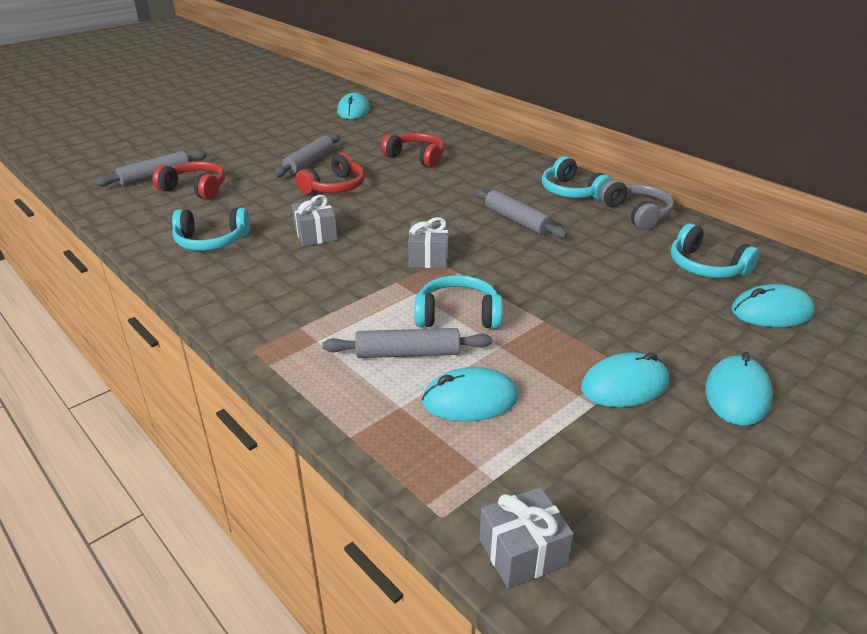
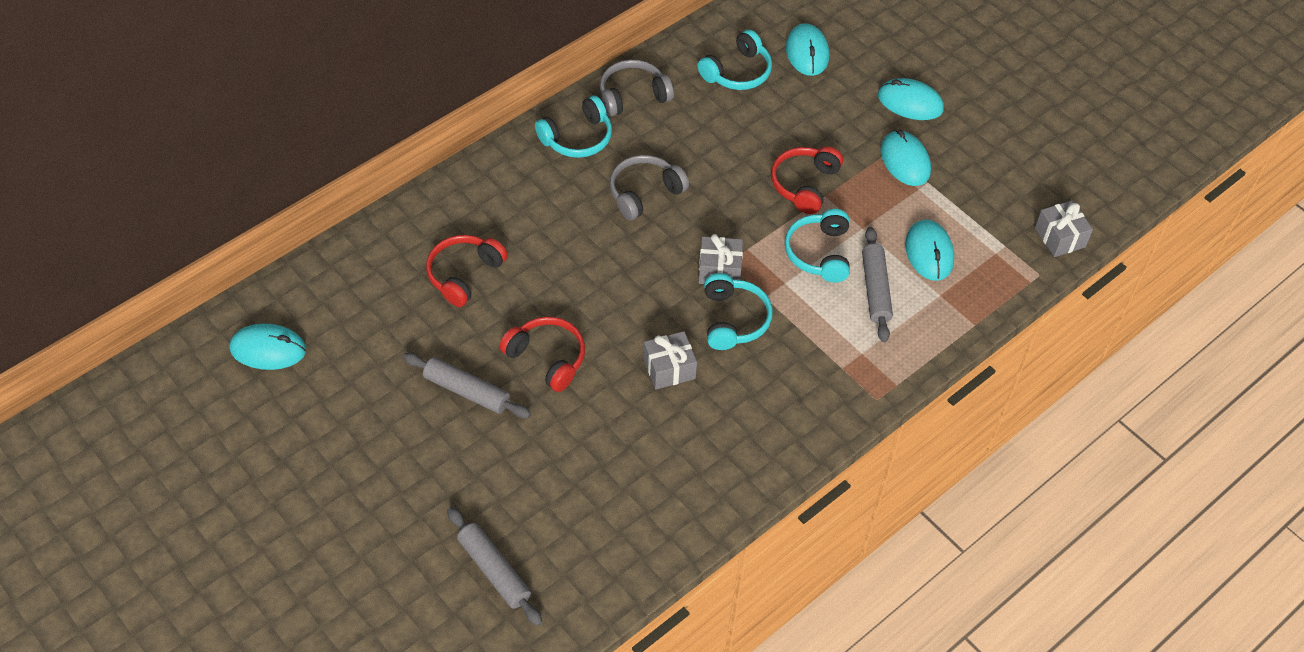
camera: 90 degrees left, 20 degrees up
(195, 189) = (540, 512): red headphones -> red headphones (804, 184)
(211, 241) = (682, 467): turquoise headphones -> turquoise headphones (733, 319)
(517, 221) = (644, 193): grey rolling pin -> grey headphones

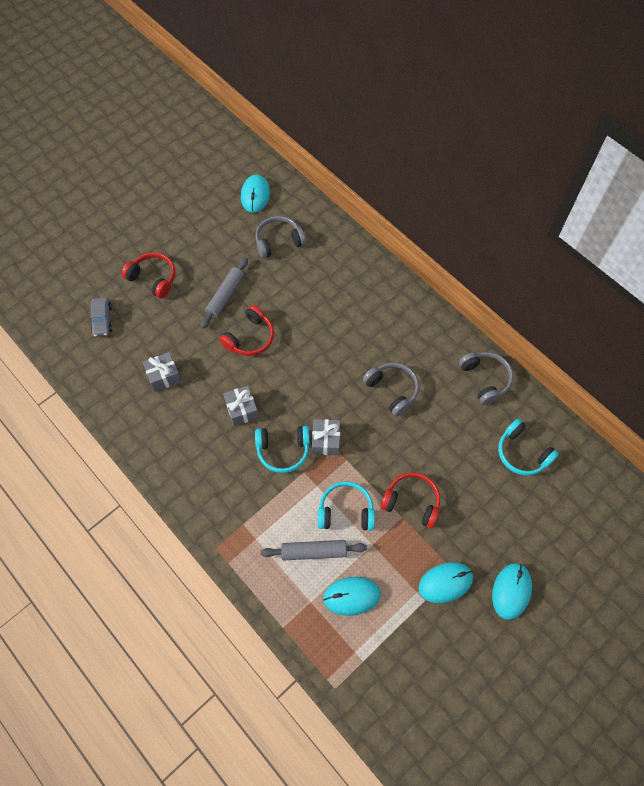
camera: 90 degrees right, 10 degrees up
(370, 318) = (278, 241): none -> grey headphones
(464, 274) = (314, 287): red headphones -> red headphones (153, 278)
(494, 570) = (102, 320): grey rolling pin -> grey car
(577, 138) = (438, 345): turquoise headphones -> none
(807, 52) = (554, 507): turquoise mouse -> none
(1060, 237) = (375, 711): grey gift -> grey gift (164, 376)

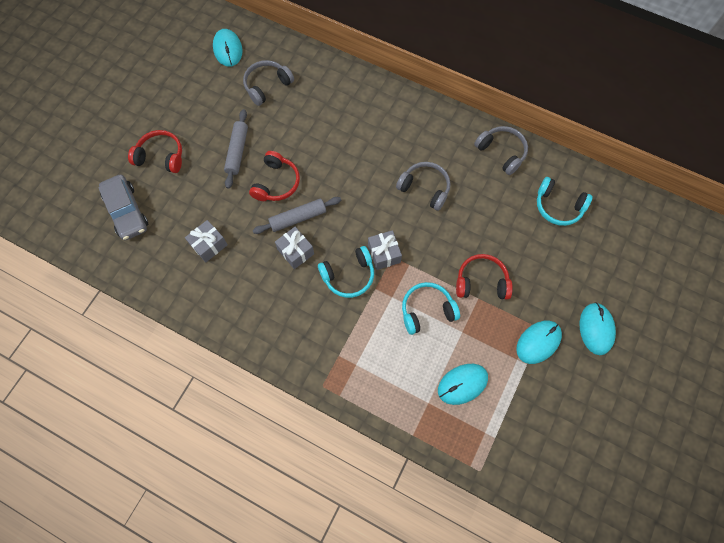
camera: 20 degrees left, 5 degrees up
(102, 320) = (127, 211): grey car -> grey car, size x1.58
(313, 552) = (413, 357): grey rolling pin -> grey rolling pin (298, 218)

